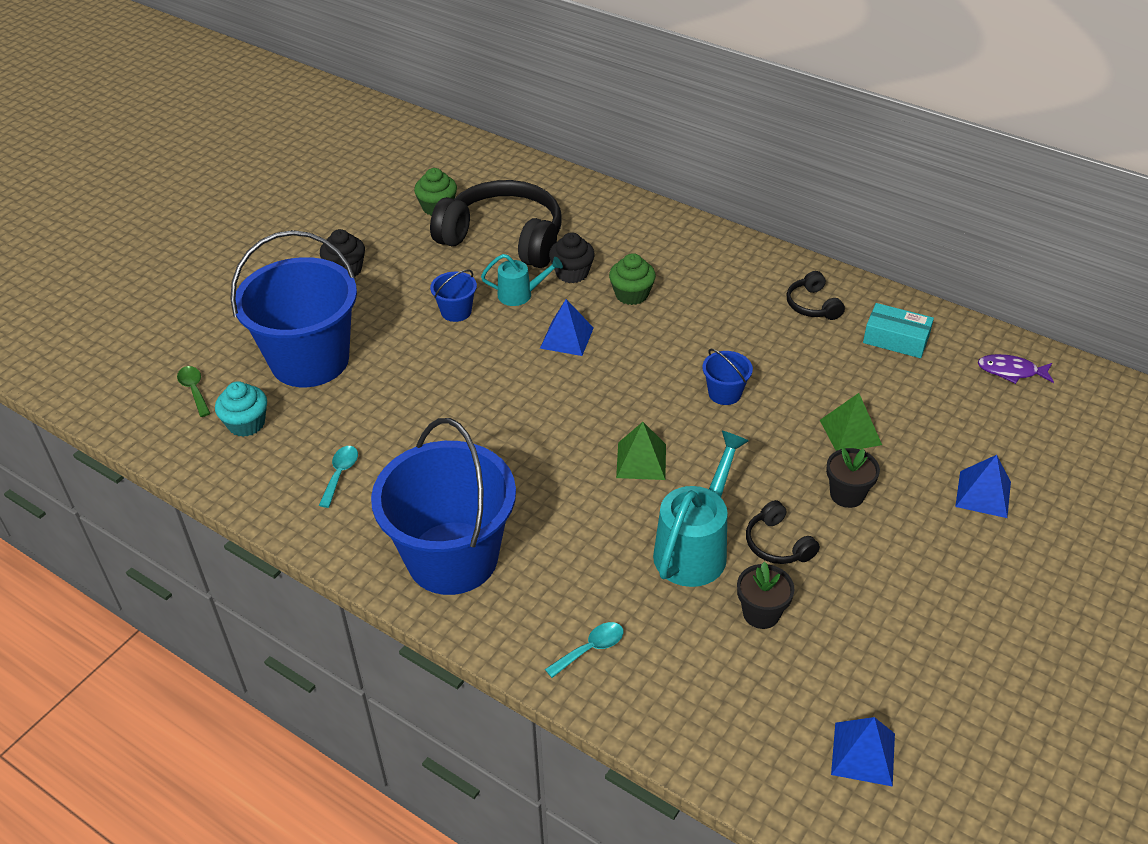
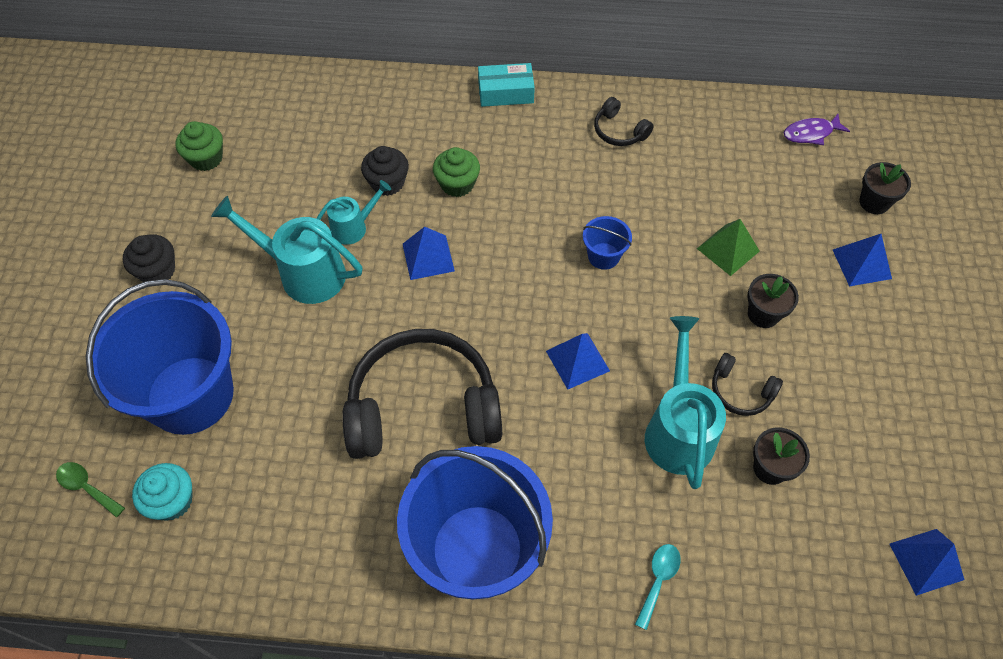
camera: 30 degrees left, 15 degrees up
(340, 474) = (309, 512): turquoise spoon -> none
(456, 311) = (303, 273): blue bucket -> turquoise watering can
(504, 238) = (297, 169): black headphones -> black headphones (423, 408)
(641, 461) = (577, 361): green pyramid -> blue pyramid
(896, 339) = (706, 138): turquoise box -> turquoise box (506, 92)
(1037, 450) = (874, 202): none -> black flower pot

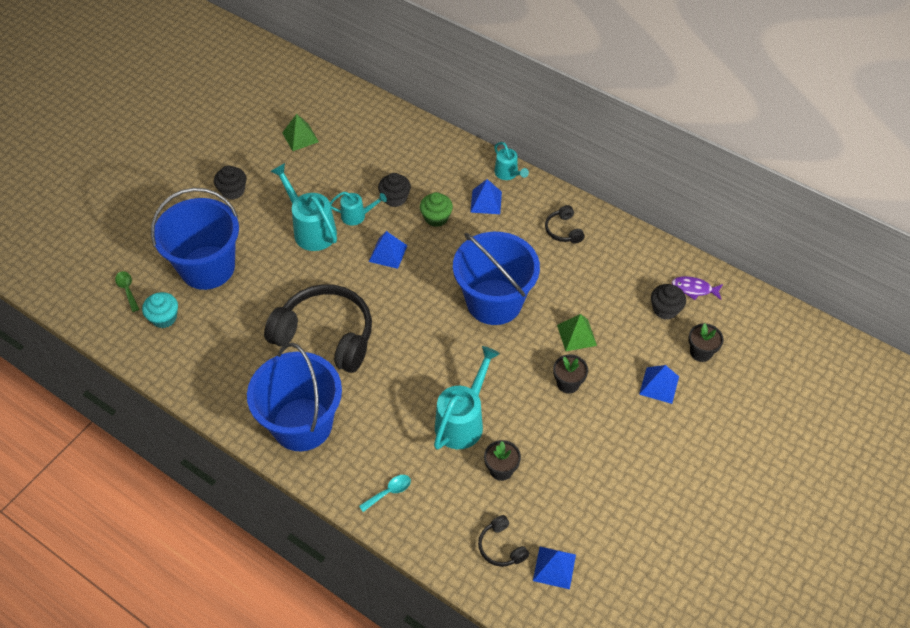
camera: 30 degrees right, 5 degrees down
(206, 158) = (300, 137): green cupcake -> green pyramid
(506, 92) = (508, 174): turquoise box -> turquoise watering can
(577, 361) = (432, 354): blue pyramid -> blue pyramid (486, 202)
(603, 256) = (494, 302): blue bucket -> blue bucket, size x2.46
(740, 391) = (517, 419): black headphones -> black headphones (501, 547)
(799, 171) = (665, 309): none -> black cupcake

